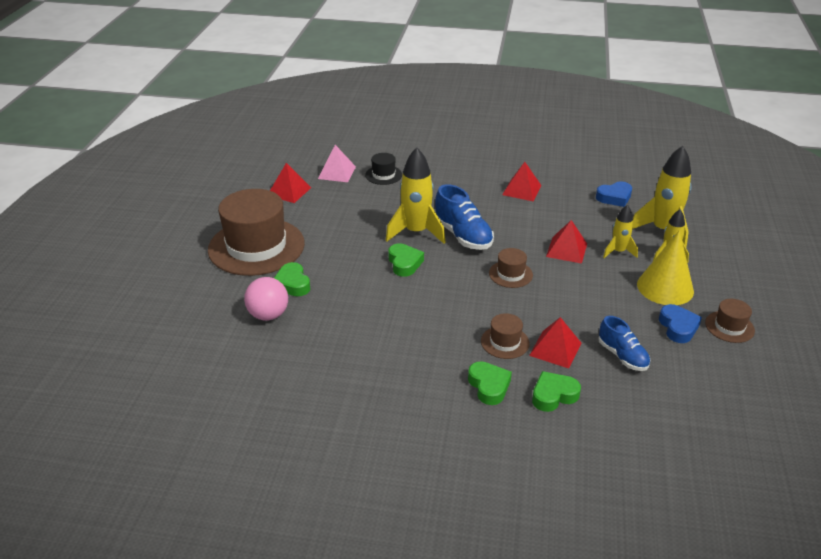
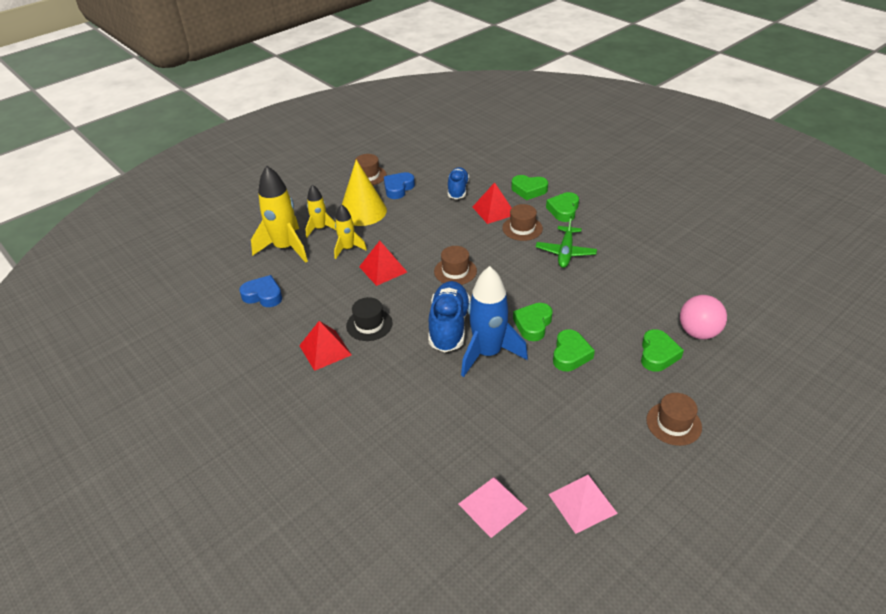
camera: 140 degrees left, 5 degrees up
(256, 247) = (673, 423): brown hat -> brown hat, size x0.44
(289, 191) = (582, 503): red pyramid -> pink pyramid
(358, 256) = (570, 354): none -> green heart
(383, 175) = (439, 463): black hat -> black hat (369, 324)
(416, 232) = (488, 353): yellow rocket -> blue rocket
(438, 336) = (565, 252): none -> green plane

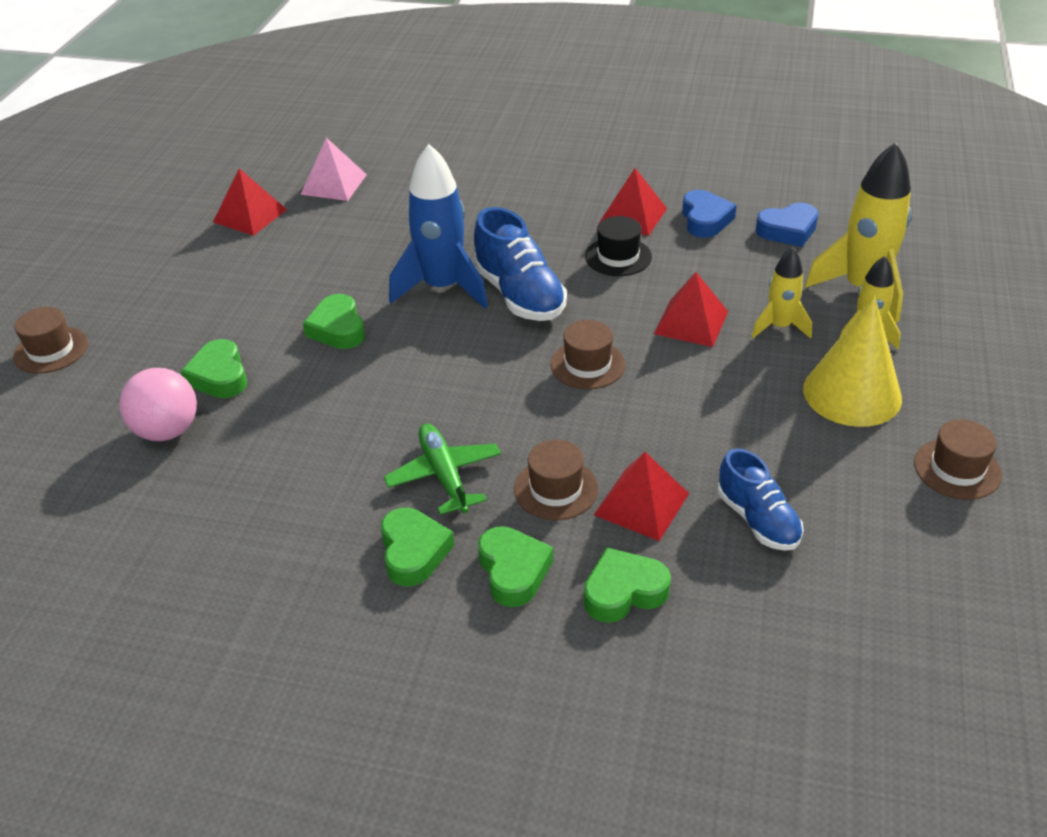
camera: 145 degrees right, 0 degrees up
(398, 188) = (864, 468): blue heart -> blue heart (705, 220)
(533, 324) = (412, 342): green heart -> green heart (413, 552)
(582, 503) = (250, 215): pink pyramid -> red pyramid
(673, 423) = (175, 310): brown hat -> brown hat (51, 350)

